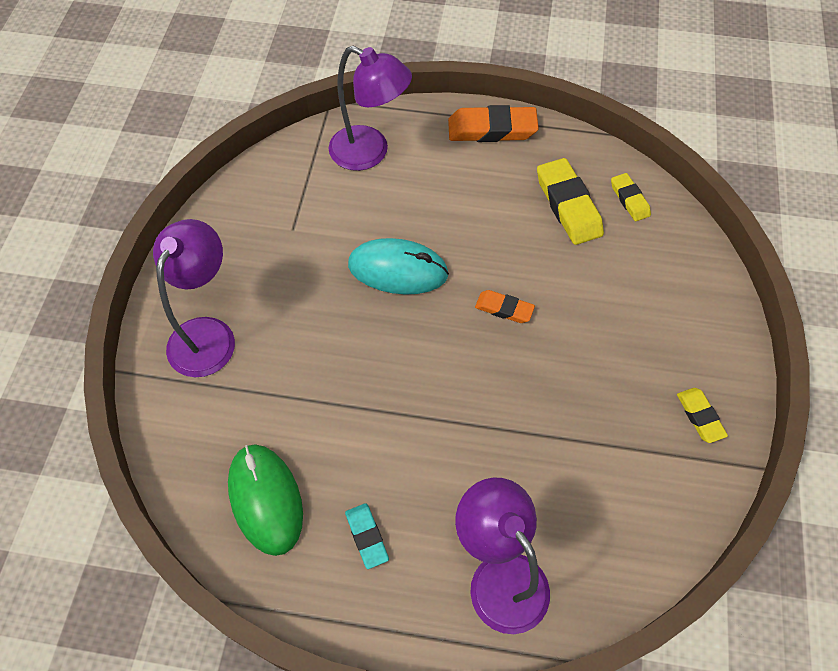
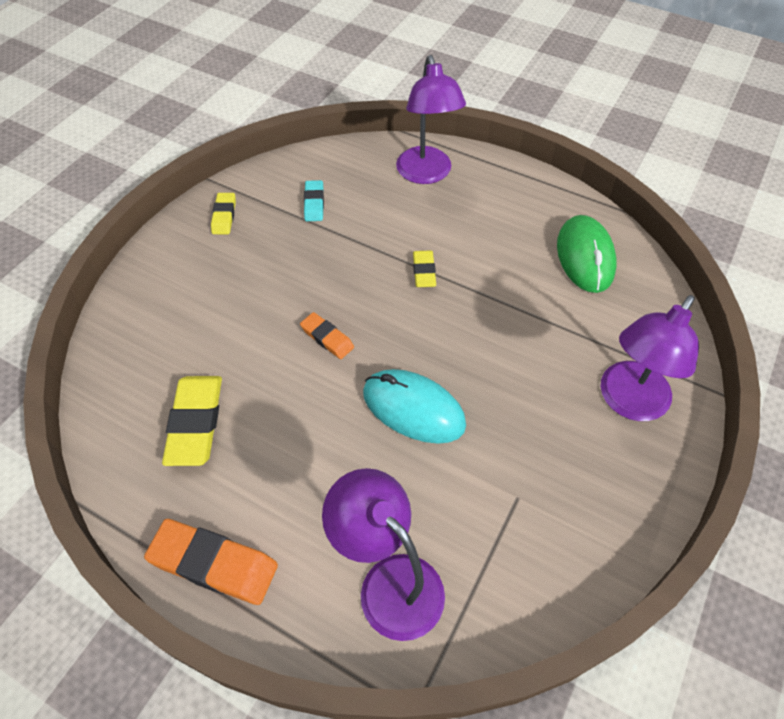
camera: 160 degrees left, 5 degrees down
(367, 536) = (511, 216): turquoise eraser -> turquoise eraser (314, 203)
(629, 199) = (128, 408): yellow eraser -> yellow eraser (424, 271)

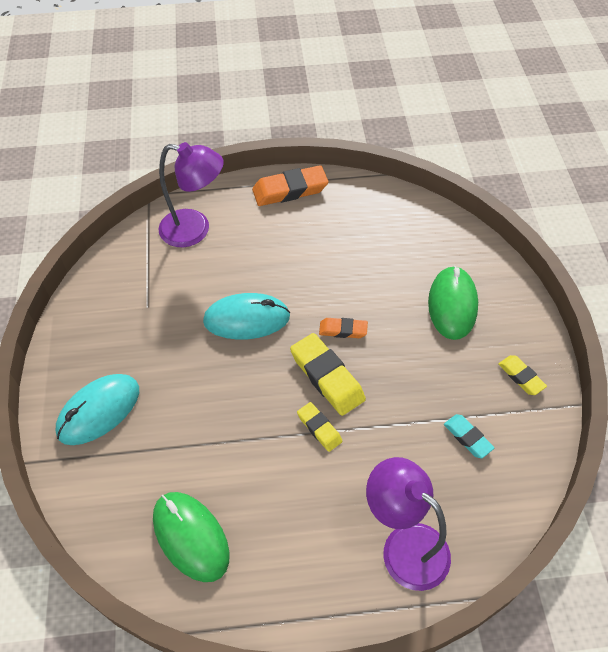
camera: 145 degrees right, 0 degrees up
(196, 423) = (369, 237): yellow eraser -> yellow eraser (327, 377)
(204, 300) = (452, 305): none -> green mouse
(628, 402) = (99, 411): purple lamp -> turquoise mouse

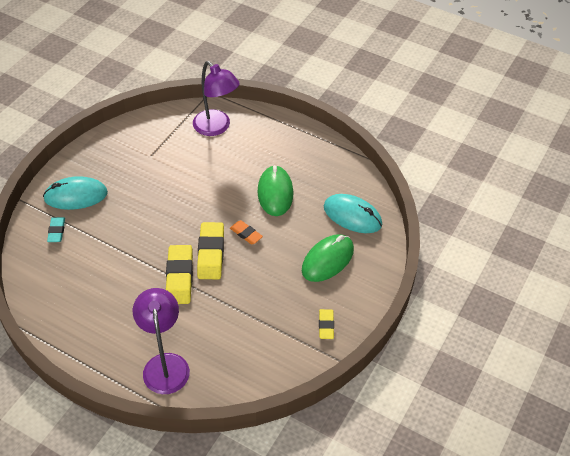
camera: 35 degrees right, 5 degrees down
(191, 537) = (63, 286): green mouse -> green mouse (275, 193)
(246, 319) = (197, 195): turquoise mouse -> turquoise mouse (352, 216)
(290, 190) = (296, 135): orange eraser -> none
(319, 428) = (179, 277): yellow eraser -> yellow eraser, size x1.76
(467, 437) = (257, 336): turquoise eraser -> turquoise eraser (57, 231)

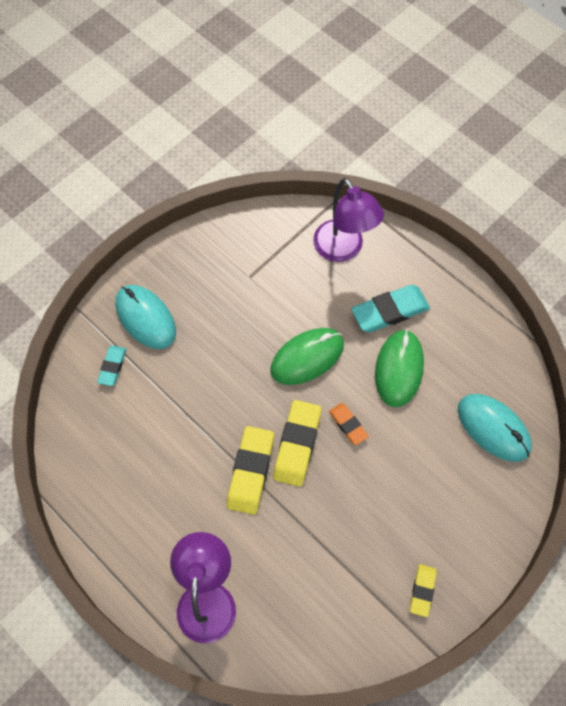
camera: 15 degrees right, 15 degrees up
(76, 196) = (145, 318): turquoise mouse -> turquoise mouse turned 45 degrees clockwise
(260, 159) = (390, 311): none -> turquoise eraser
(327, 260) = (446, 490): green mouse -> green mouse (307, 357)

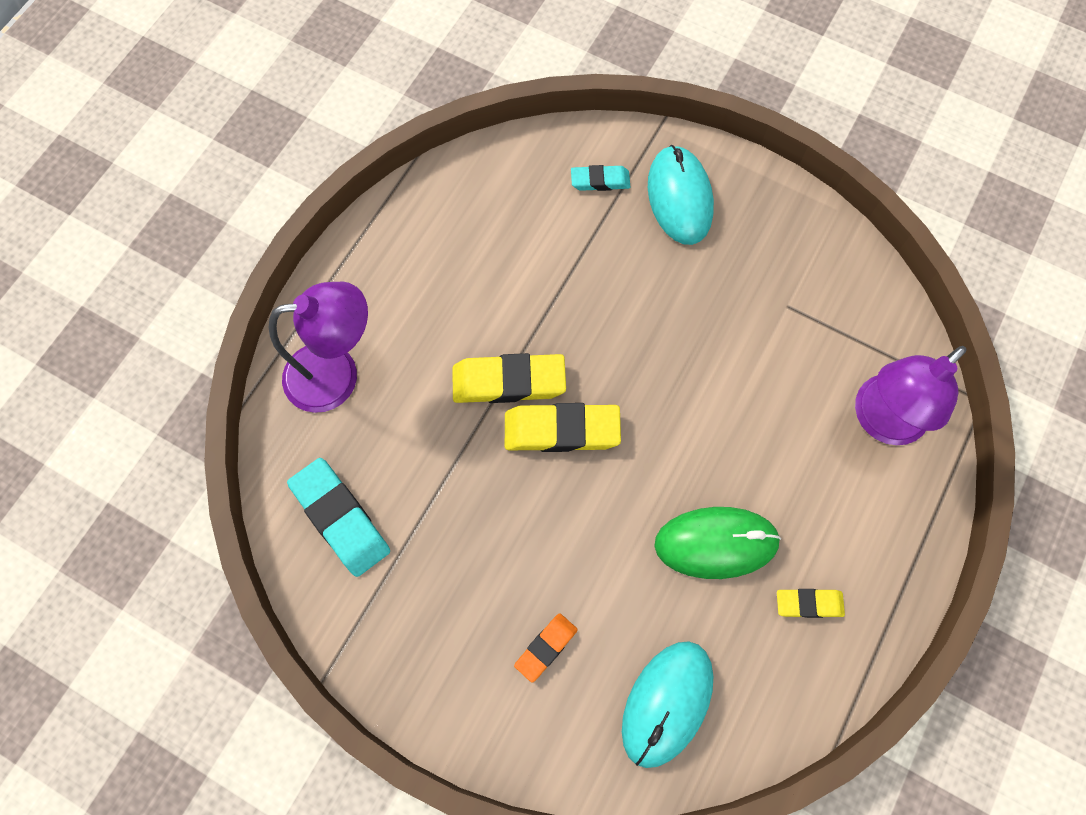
camera: 75 degrees right, 5 degrees up
(145, 318) = (679, 197): turquoise mouse -> turquoise mouse turned 45 degrees counterclockwise
(307, 357) = (692, 412): green mouse -> none
(348, 425) = (609, 491): orange eraser -> orange eraser (546, 648)
(390, 311) = (804, 510): turquoise eraser -> turquoise eraser (340, 518)
(422, 590) = (403, 643): yellow eraser -> yellow eraser (809, 604)

